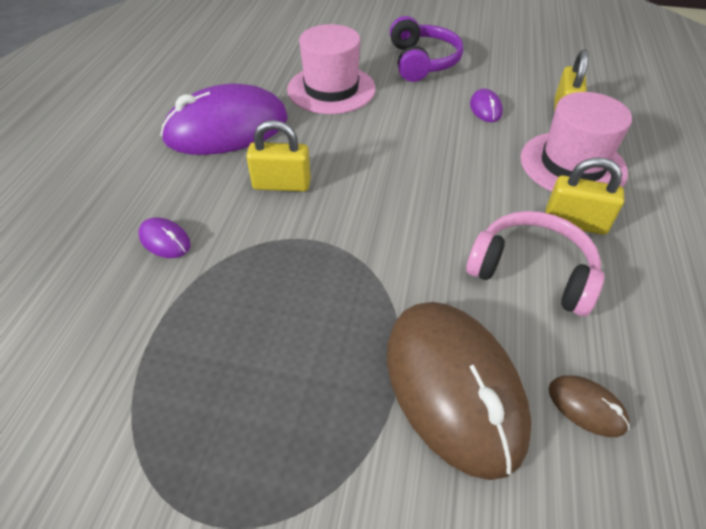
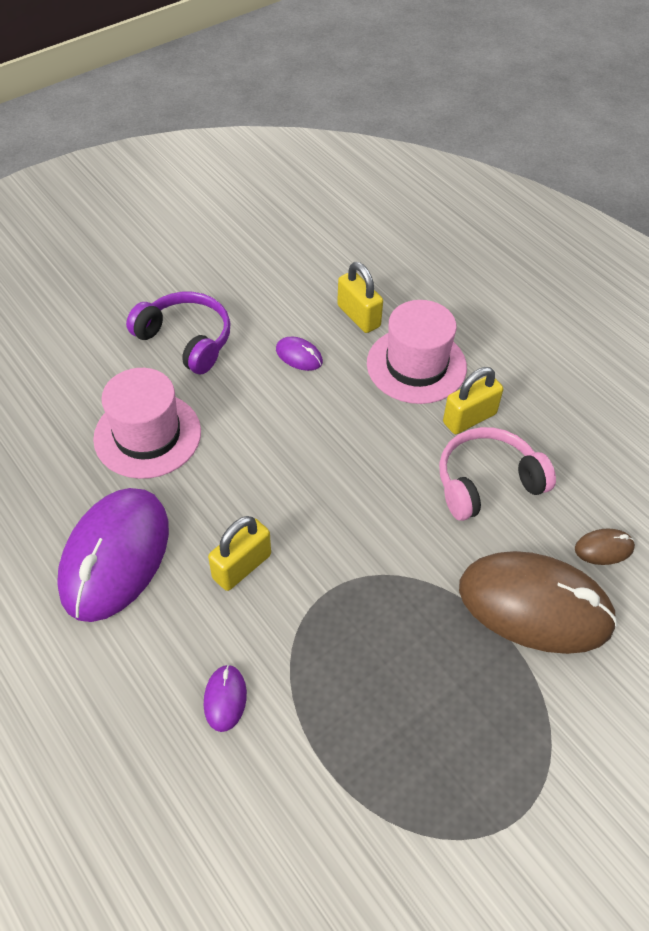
camera: 50 degrees left, 5 degrees up
(165, 240) = (225, 699): purple mouse -> purple mouse turned 75 degrees counterclockwise

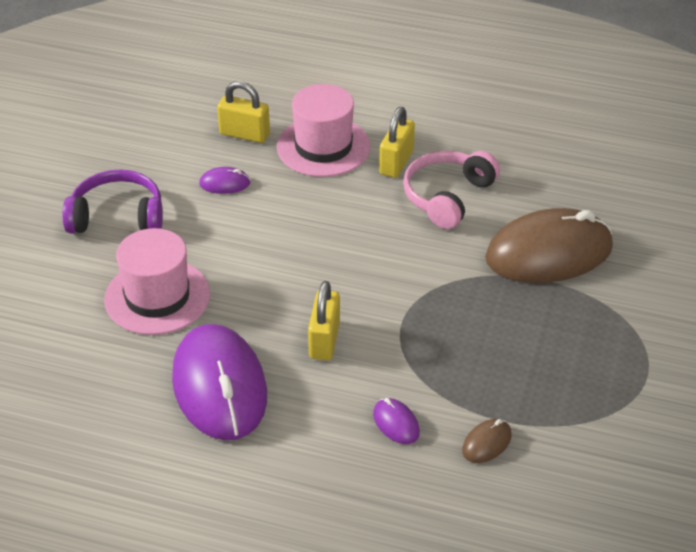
camera: 35 degrees left, 10 degrees down
(604, 548) = (561, 196): brown mouse -> brown mouse (486, 443)

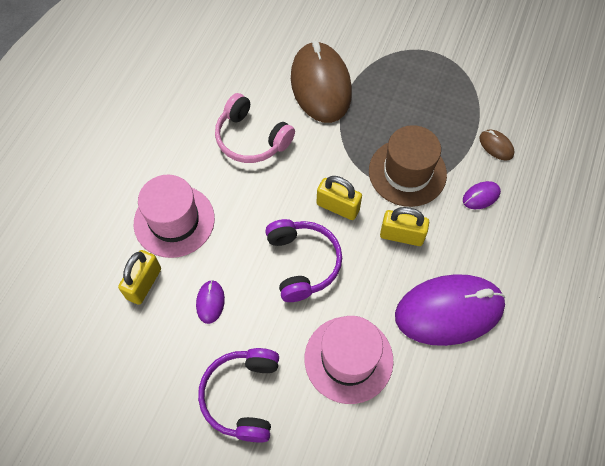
camera: 85 degrees left, 20 degrees up
(278, 252) = (302, 263): none -> purple headphones
(396, 162) = (204, 169): yellow padlock -> yellow padlock (338, 207)
(422, 344) = (407, 172): none -> brown hat

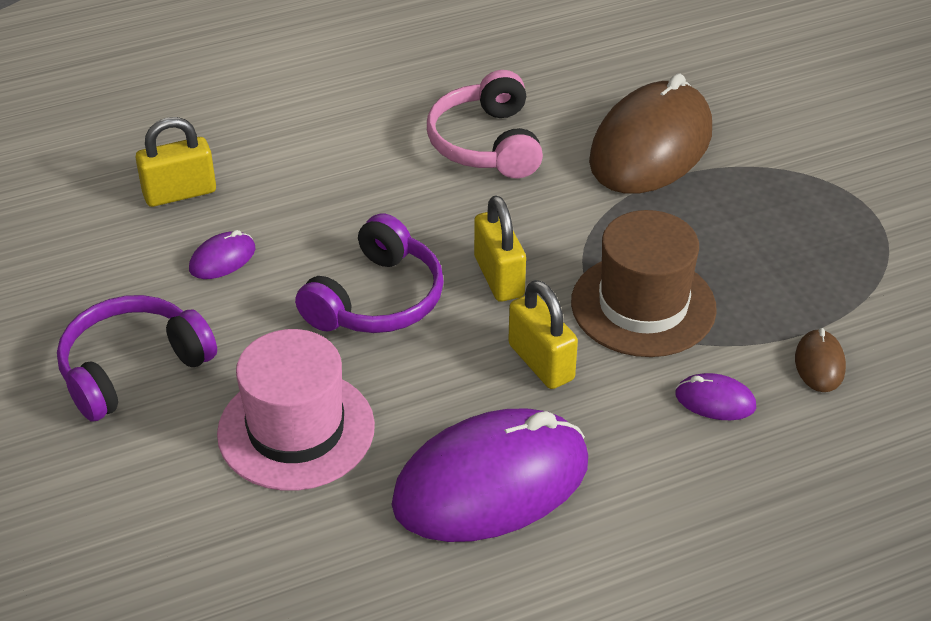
camera: 45 degrees right, 20 degrees down
(174, 221) = (290, 160): pink hat -> none
(449, 311) = (491, 483): purple mouse -> purple mouse turned 60 degrees counterclockwise

